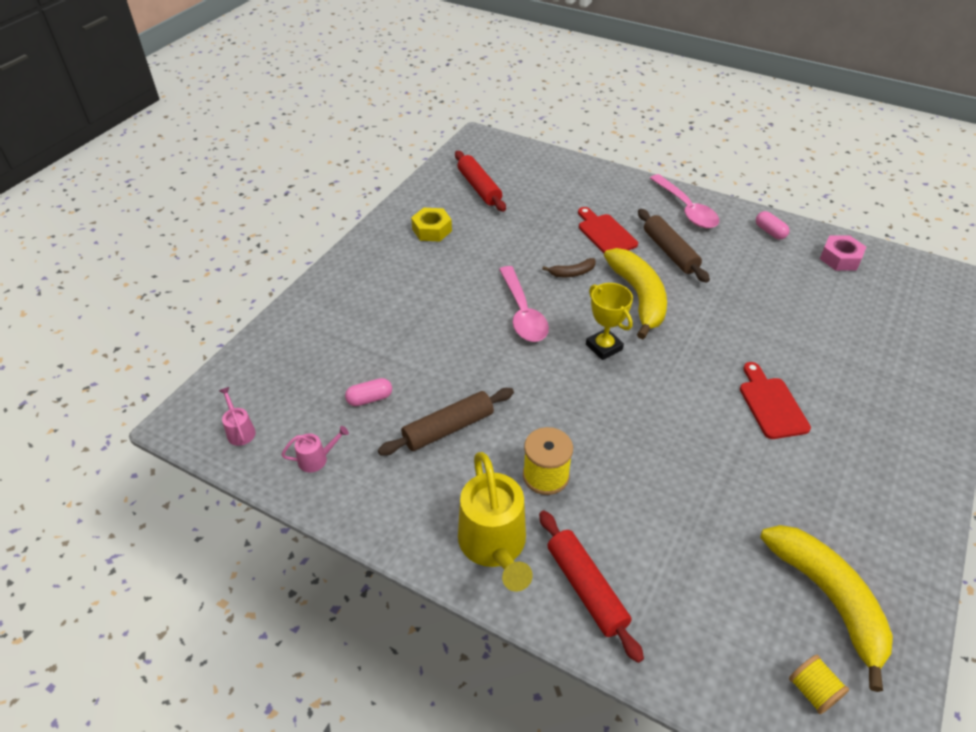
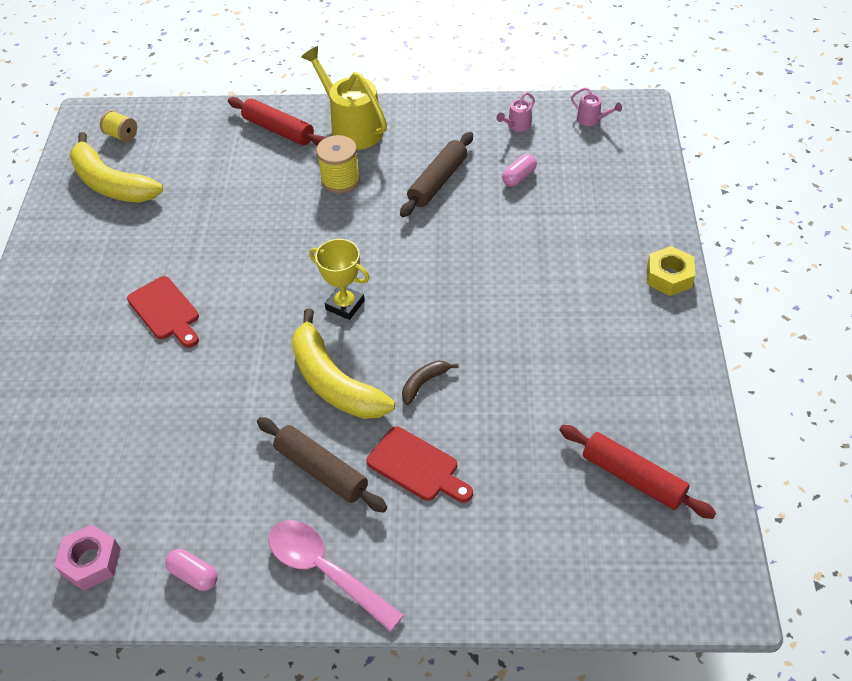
camera: 155 degrees right, 5 degrees up
(432, 230) = (628, 374): yellow nut -> yellow nut (669, 276)
(523, 313) = (446, 308): pink spoon -> none

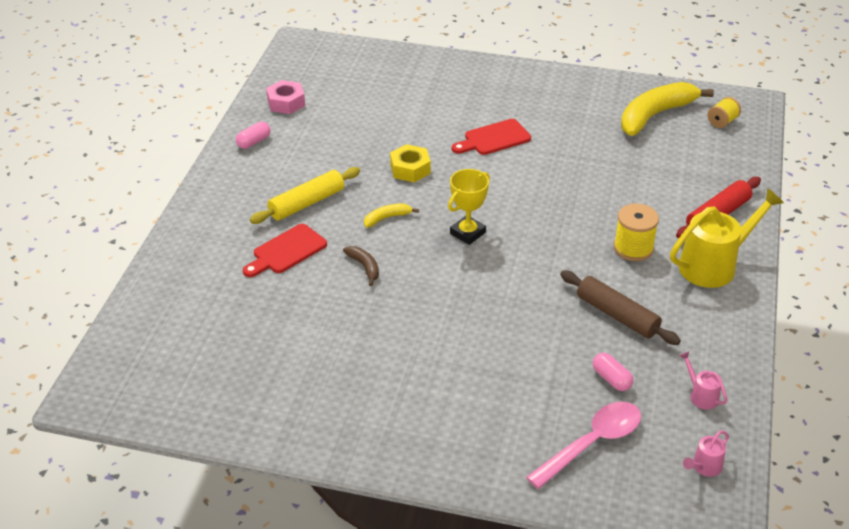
camera: 100 degrees right, 10 degrees down
(321, 470) = (306, 203): brown rolling pin -> yellow rolling pin
(325, 570) = (225, 197): pink spoon -> pink spoon (592, 443)
(334, 381) = (387, 218): yellow banana -> yellow banana, size x0.45
(633, 477) = (215, 373): red rolling pin -> none
(669, 276) = (429, 465): yellow nut -> yellow nut (410, 169)

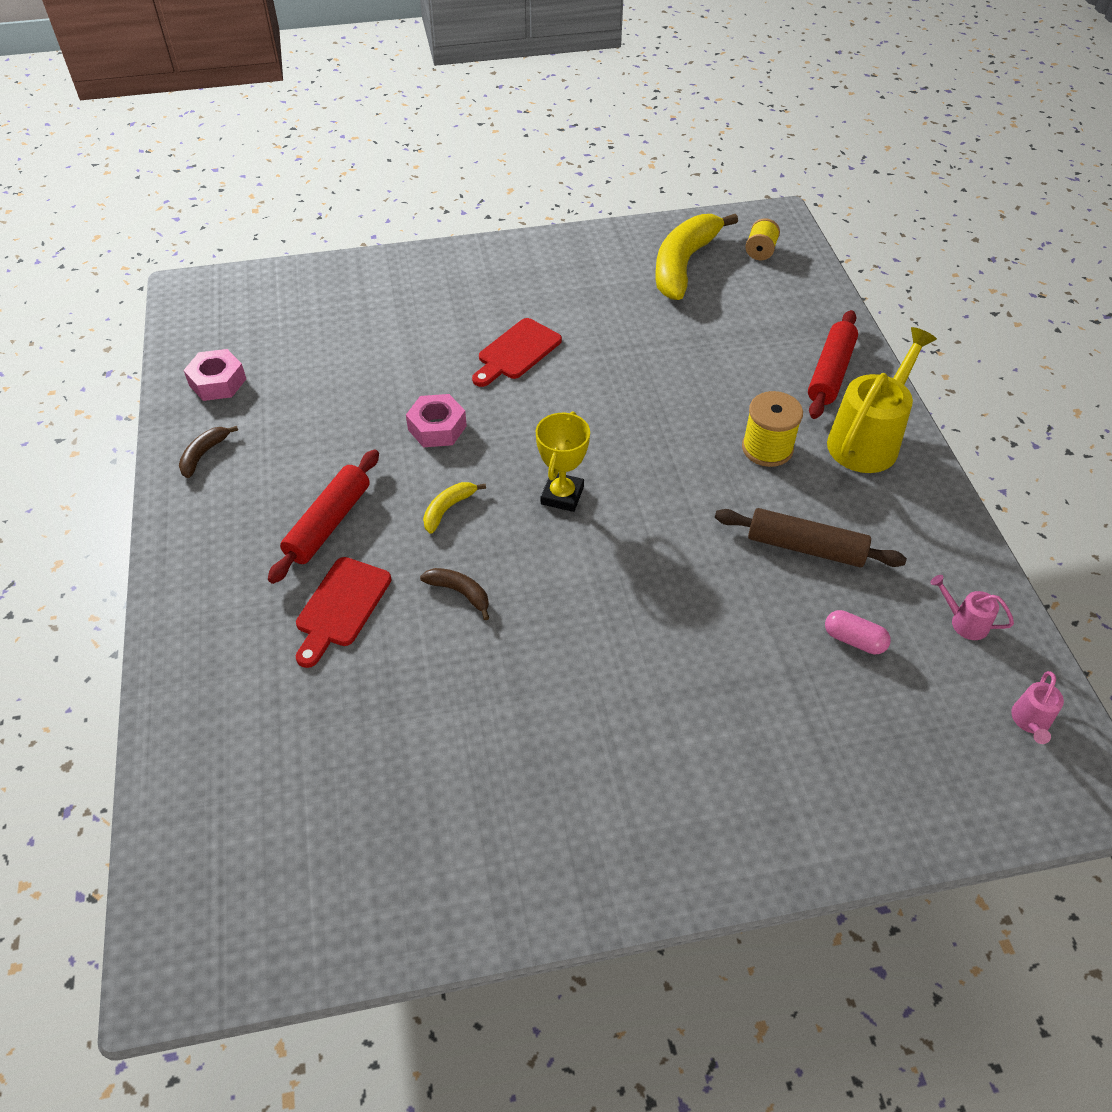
camera: 25 degrees left, 10 degrees up
(254, 142) = (204, 454): pink capsule -> brown banana
(306, 203) = (328, 523): yellow rolling pin -> red rolling pin
(410, 169) = (437, 428): yellow nut -> pink nut
(592, 443) = (889, 743): pink spoon -> none

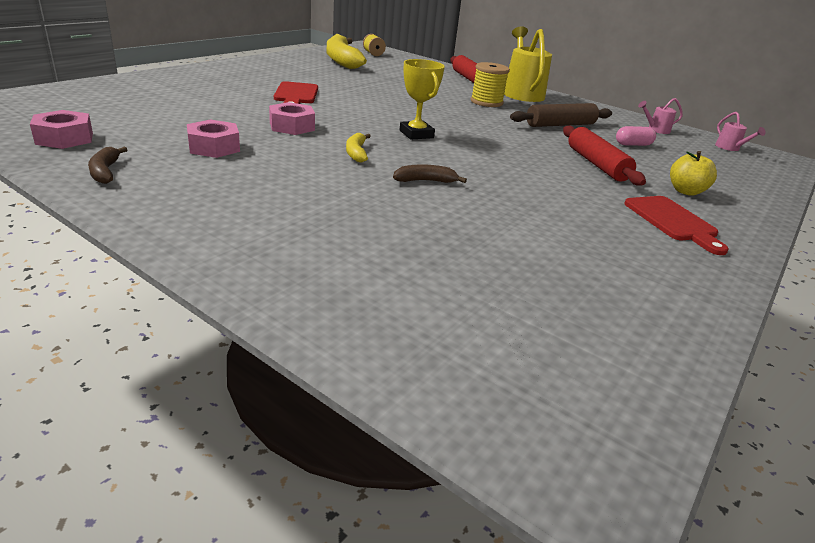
camera: 45 degrees left, 20 degrees down
(323, 444) = (214, 147): none -> pink nut
(328, 523) = (278, 177): red rolling pin -> red rolling pin (596, 164)
(341, 607) = (355, 209): red cutting board -> red cutting board (673, 221)
(763, 767) = (685, 191): none -> yellow apple

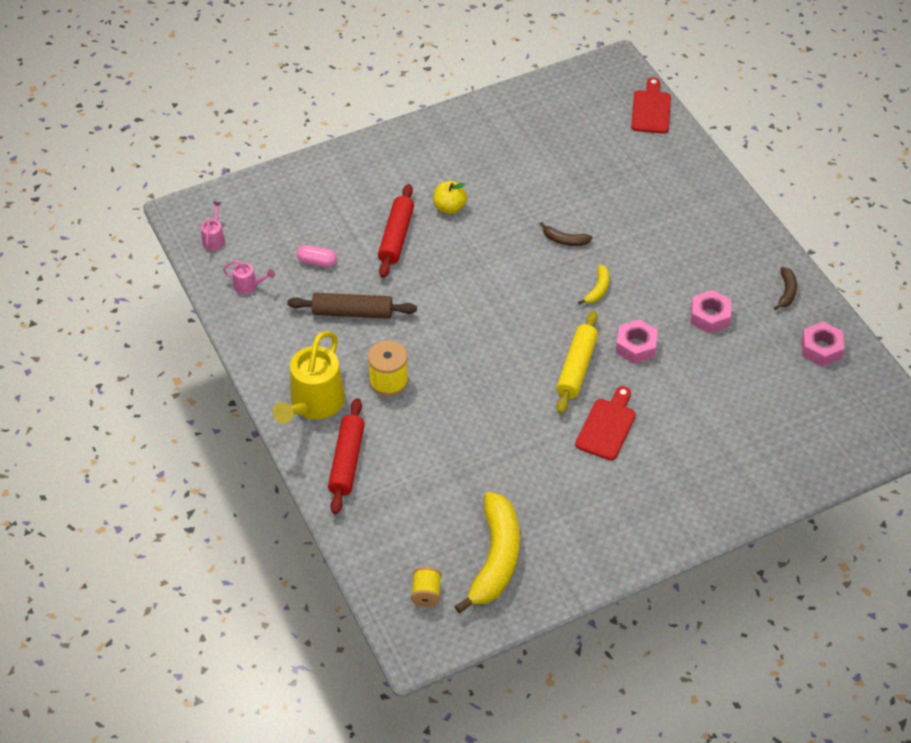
camera: 150 degrees left, 20 degrees up
(342, 114) = (577, 368): none -> yellow rolling pin
(416, 134) = (525, 314): yellow trophy -> none
(673, 221) = (420, 162): red cutting board -> red cutting board (651, 109)
(685, 191) = (363, 189): yellow apple -> yellow apple (449, 207)

